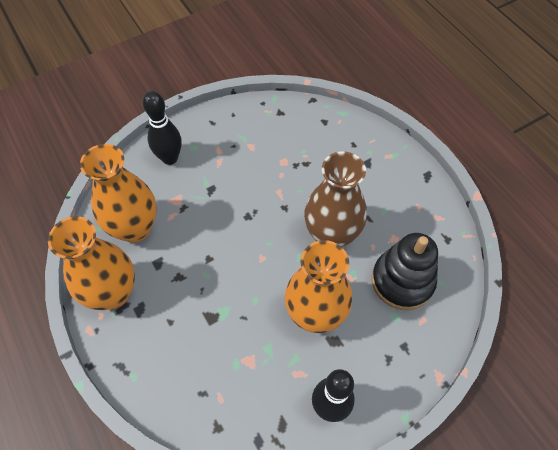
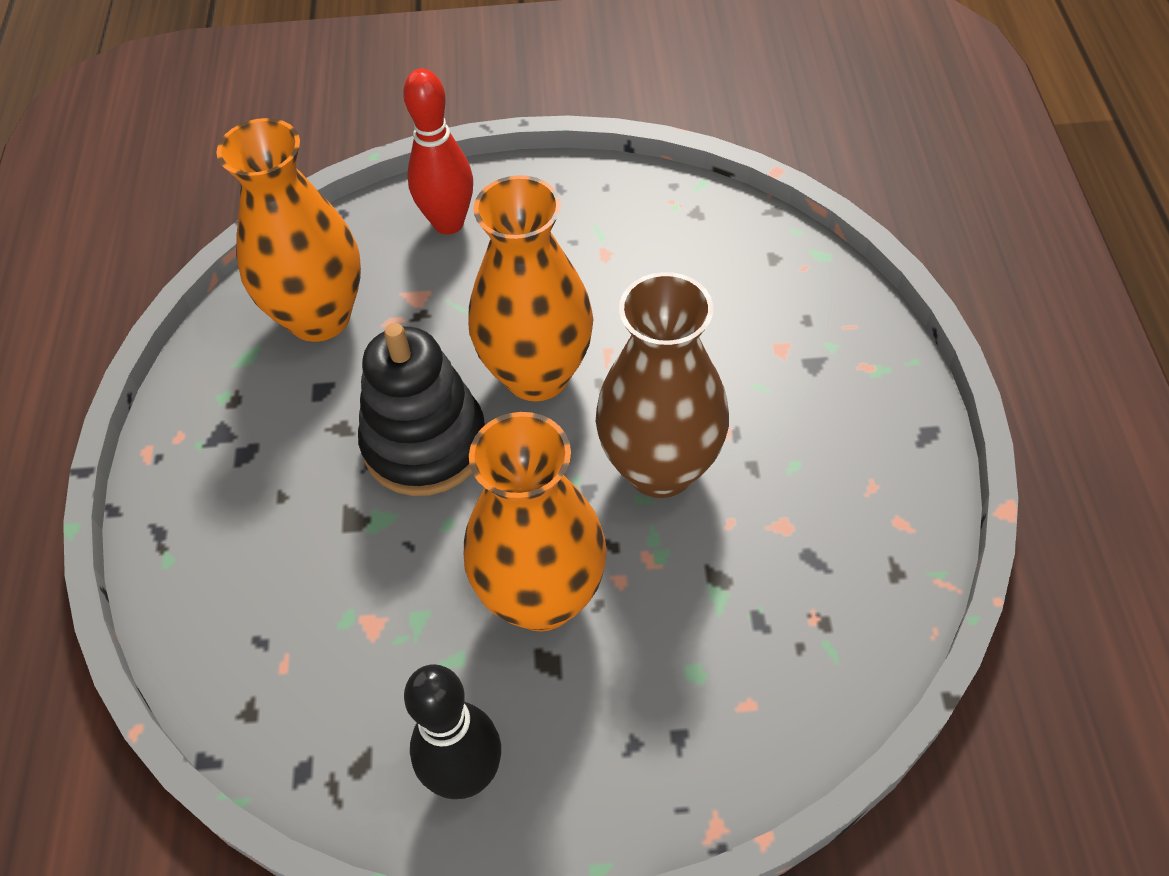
camera: 30 degrees right, 5 degrees down
(113, 293) = (219, 409): orange vase -> orange vase (537, 375)
(170, 158) = (448, 223): black bowling pin -> red bowling pin
(402, 281) = (750, 612): black stacking toy -> black stacking toy (425, 444)

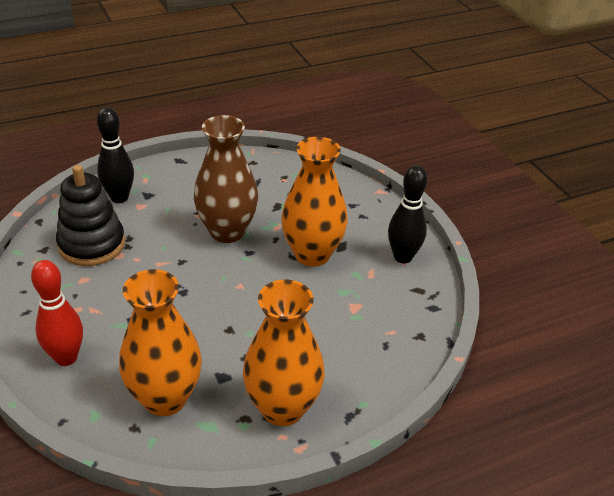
camera: 115 degrees left, 15 degrees down
(425, 444) = (244, 318): black stacking toy -> black stacking toy (92, 244)
(537, 375) = (183, 286): orange vase -> orange vase (282, 408)
(814, 320) = (119, 198): none -> black bowling pin

